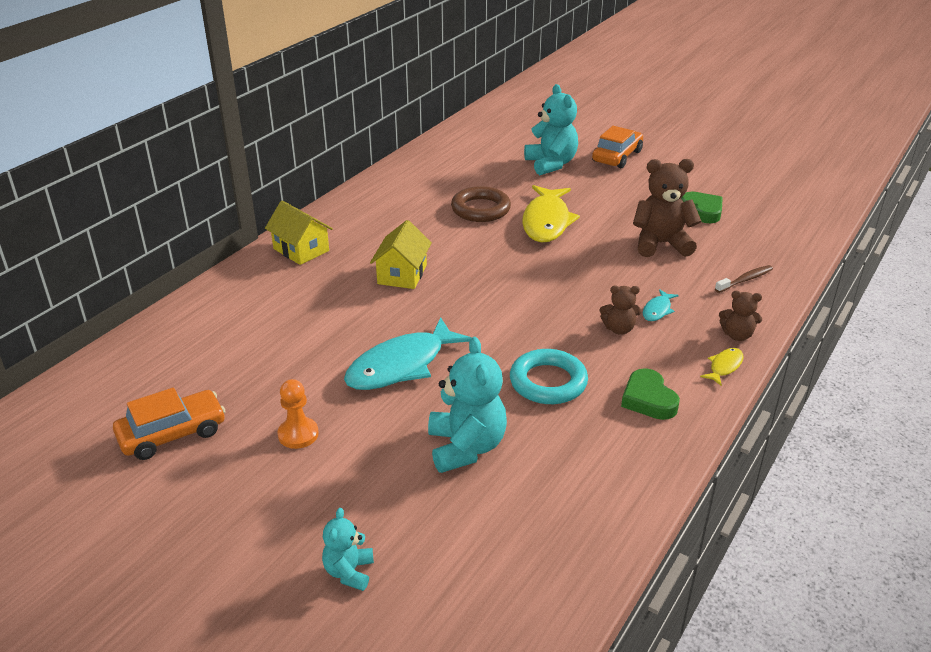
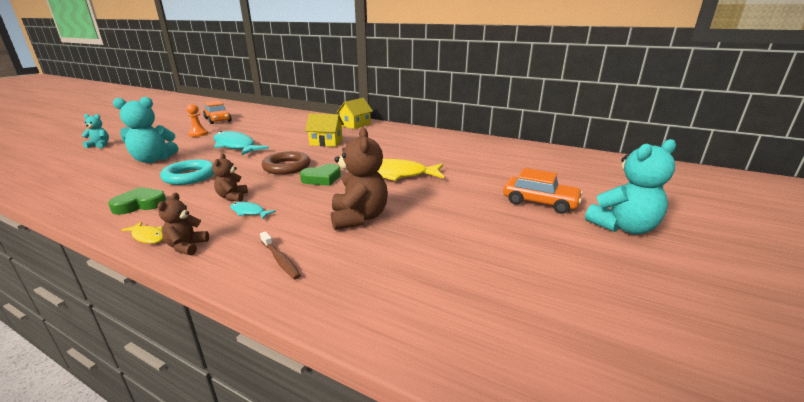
camera: 85 degrees right, 10 degrees down
(480, 209) = (409, 156): brown ring -> brown ring (287, 167)
(551, 164) = (499, 175): turquoise teddy bear -> turquoise teddy bear (623, 227)
(702, 211) = (433, 244): green heart -> green heart (322, 178)

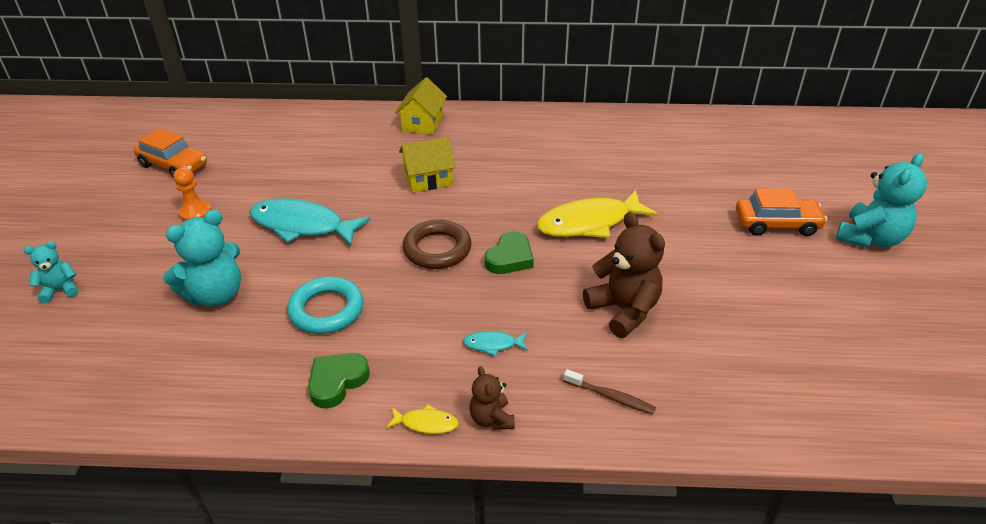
camera: 25 degrees left, 15 degrees up
(232, 197) = (439, 328): brown teddy bear -> none

